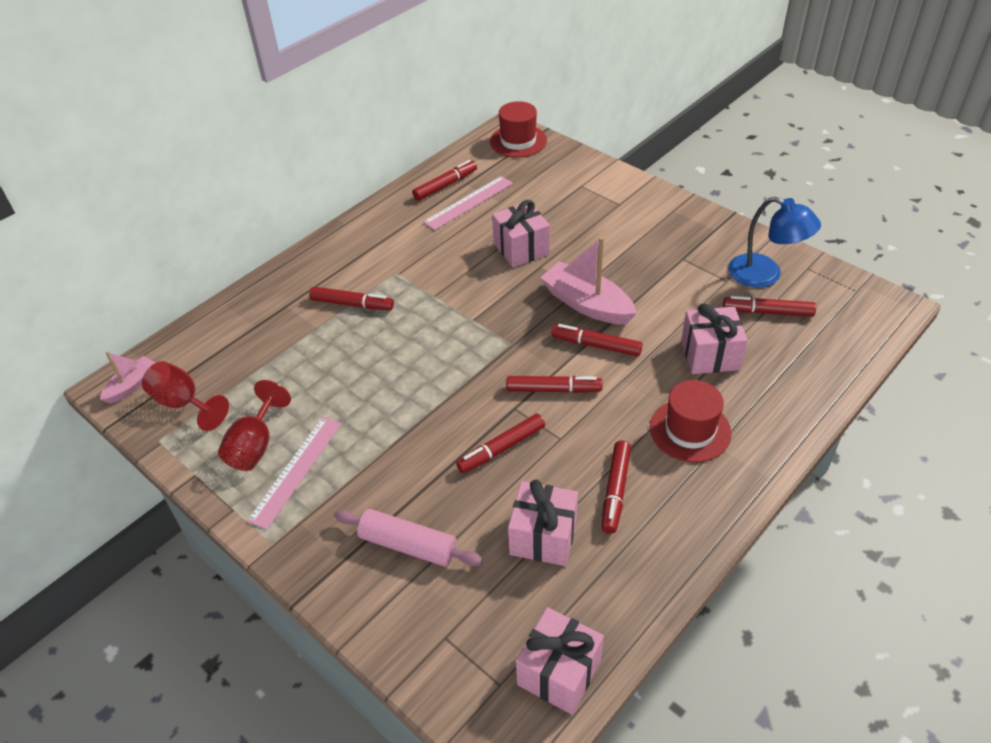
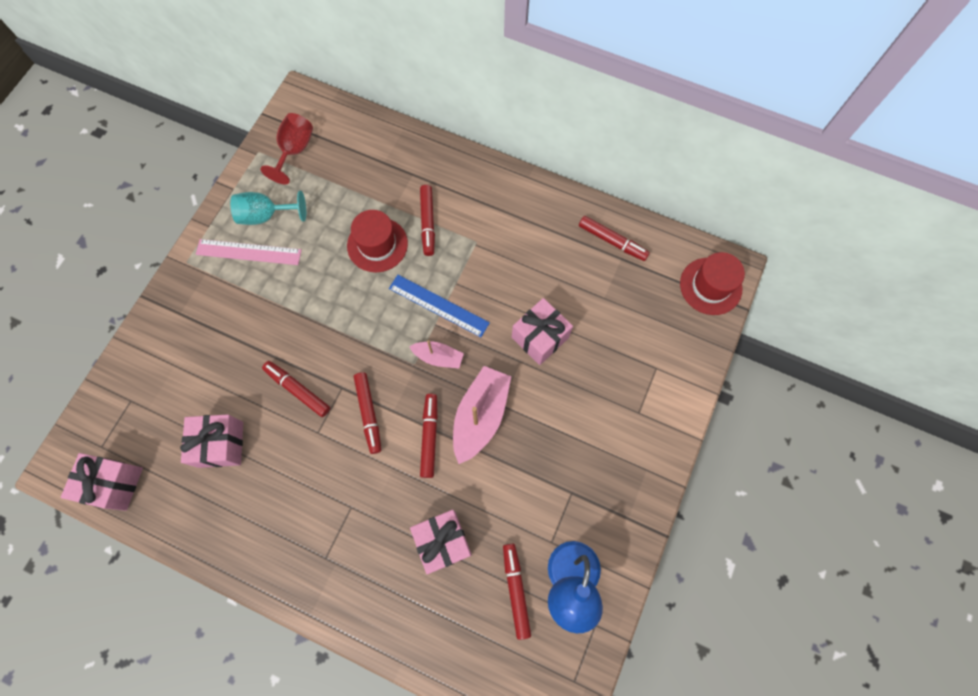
camera: 70 degrees right, 25 degrees up
(131, 385) = (304, 109): pink boat -> pink boat (438, 357)
(255, 445) = (266, 215): red goblet -> turquoise goblet
(408, 545) = (198, 352): pink rolling pin -> none
(453, 313) = (438, 305): none -> blue ruler
(468, 202) = (593, 270): pink ruler -> none
(615, 491) = (273, 488): red marker -> none
(690, 430) = (348, 538): red hat -> red hat (377, 244)

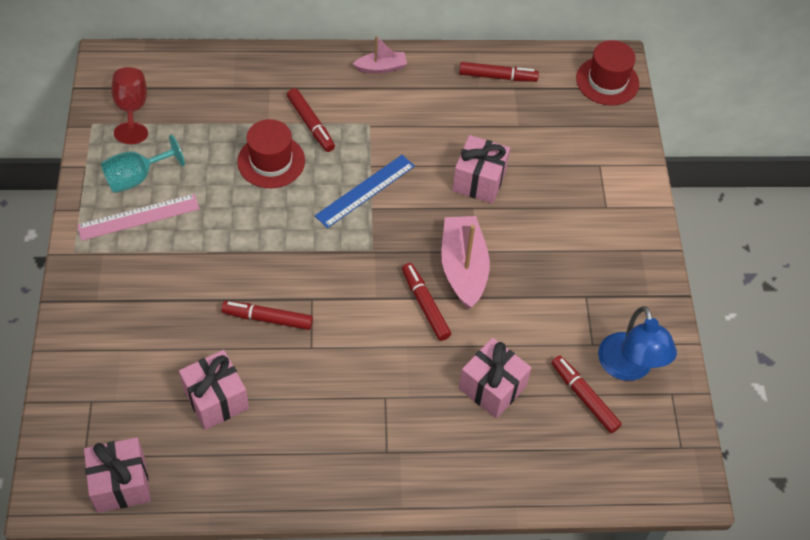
camera: 30 degrees left, 15 degrees down
(368, 413) = (353, 310): red marker -> none
(438, 305) = (365, 191): blue ruler -> blue ruler turned 45 degrees counterclockwise
(438, 357) = (392, 235): pink boat -> pink boat (381, 68)

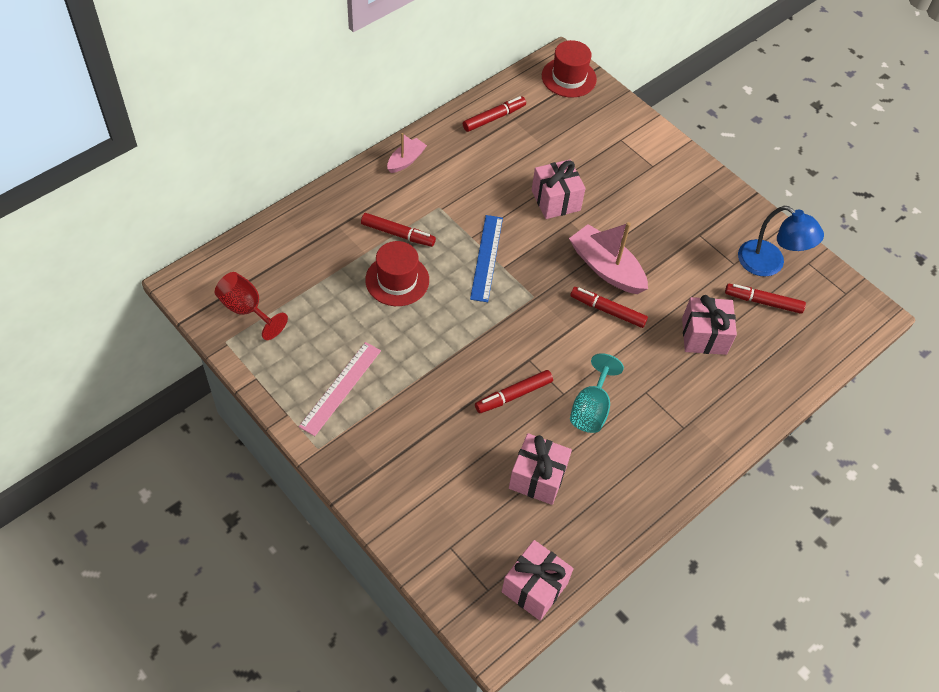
camera: 40 degrees left, 0 degrees up
(136, 178) = (307, 359): turquoise goblet -> turquoise goblet (591, 409)

